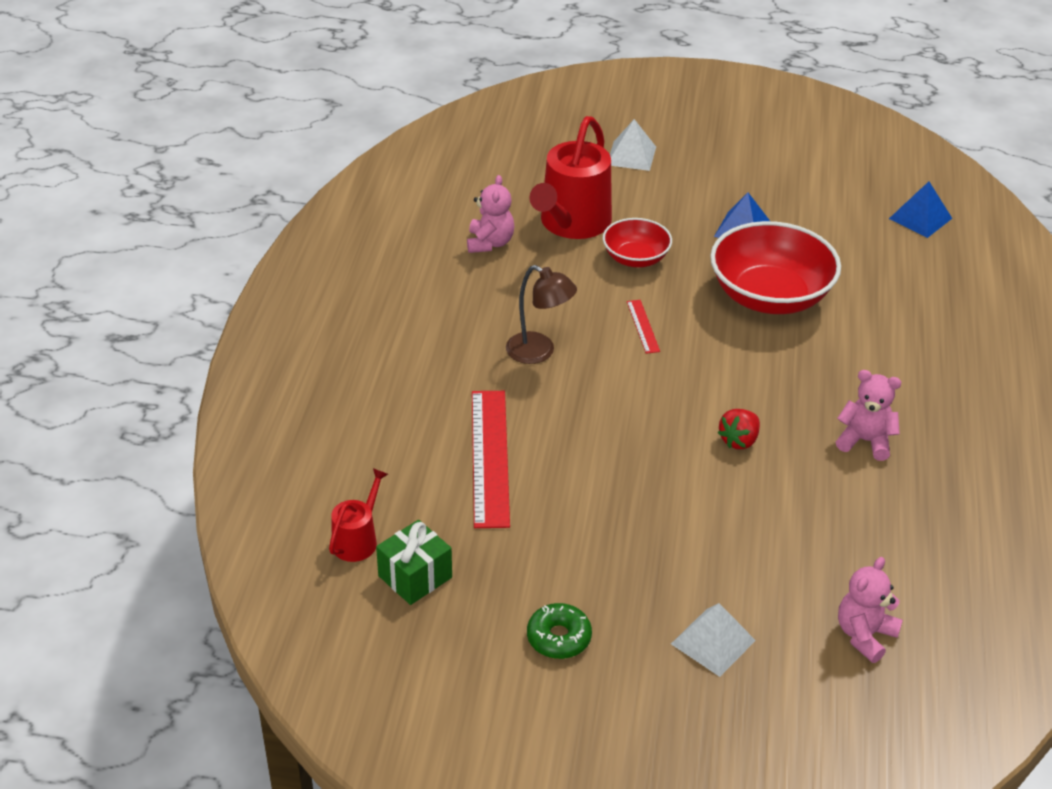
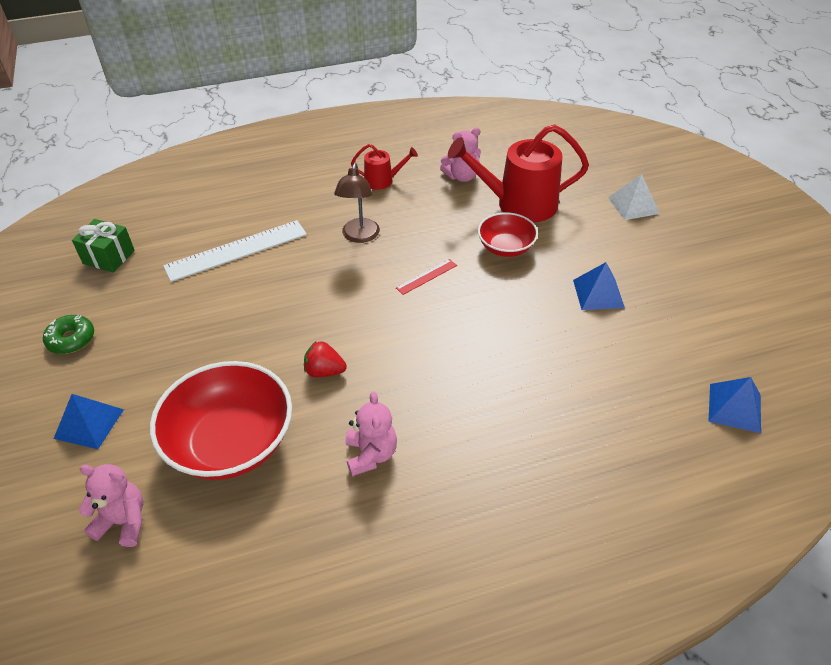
camera: 65 degrees right, 5 degrees up
(357, 540) = (133, 223): red watering can -> red watering can (382, 181)
(490, 457) = (236, 250): red ruler -> white ruler
(713, 642) = (89, 424): white pyramid -> blue pyramid
(770, 296) = (522, 336): red bowl -> red bowl (231, 443)

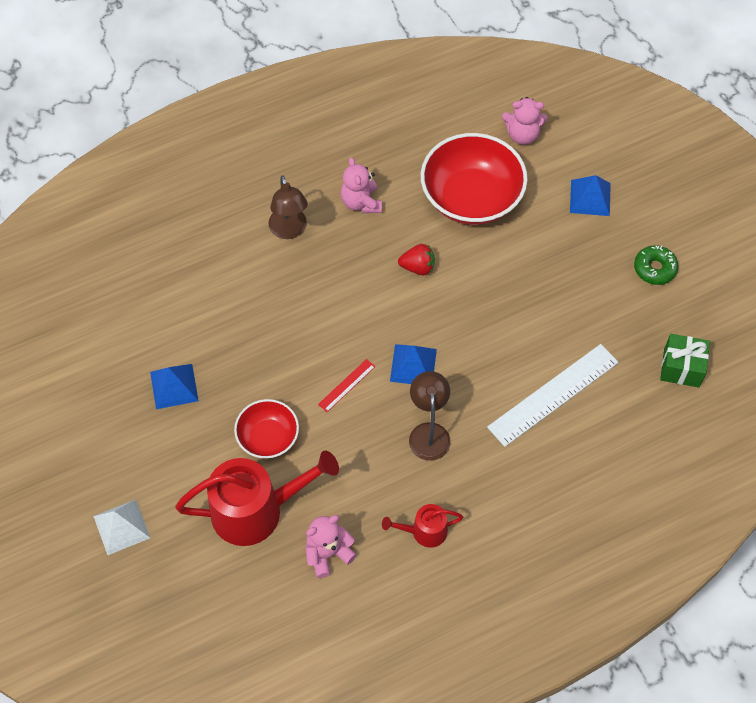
camera: 170 degrees right, 15 degrees up
(467, 431) = (289, 230): none -> brown lamp
(735, 408) = (71, 278): blue pyramid -> blue pyramid (413, 365)

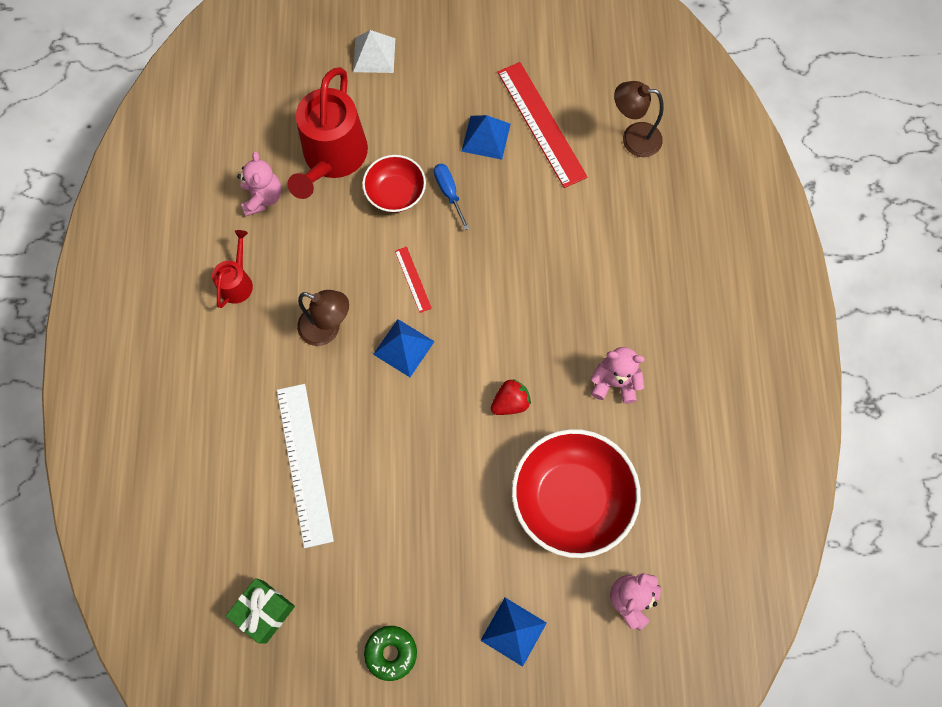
camera: 115 degrees right, 10 degrees up
(139, 346) = (541, 124): none -> red ruler
(246, 393) = (449, 192): none -> blue screwdriver
(289, 230) = (610, 299): brown lamp -> brown lamp (633, 138)
(417, 267) = (510, 402): red strawberry -> red strawberry turned 150 degrees counterclockwise

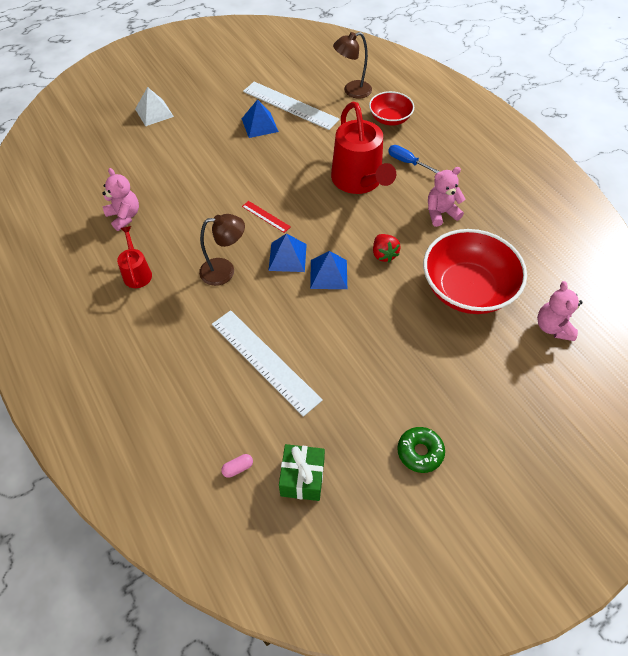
camera: 30 degrees left, 15 degrees down
(213, 565) = (238, 468): none -> pink capsule
(332, 157) = (162, 175): red watering can -> red watering can (359, 181)
(395, 193) = (220, 176): red bowl -> red bowl (390, 119)
(449, 192) = (256, 161): blue screwdriver -> blue screwdriver (406, 162)
(510, 402) = (384, 254): red strawberry -> red strawberry turned 135 degrees clockwise
(513, 631) = (494, 388): blue pyramid -> blue pyramid (328, 274)
(541, 124) = (290, 105): red ruler -> white ruler

